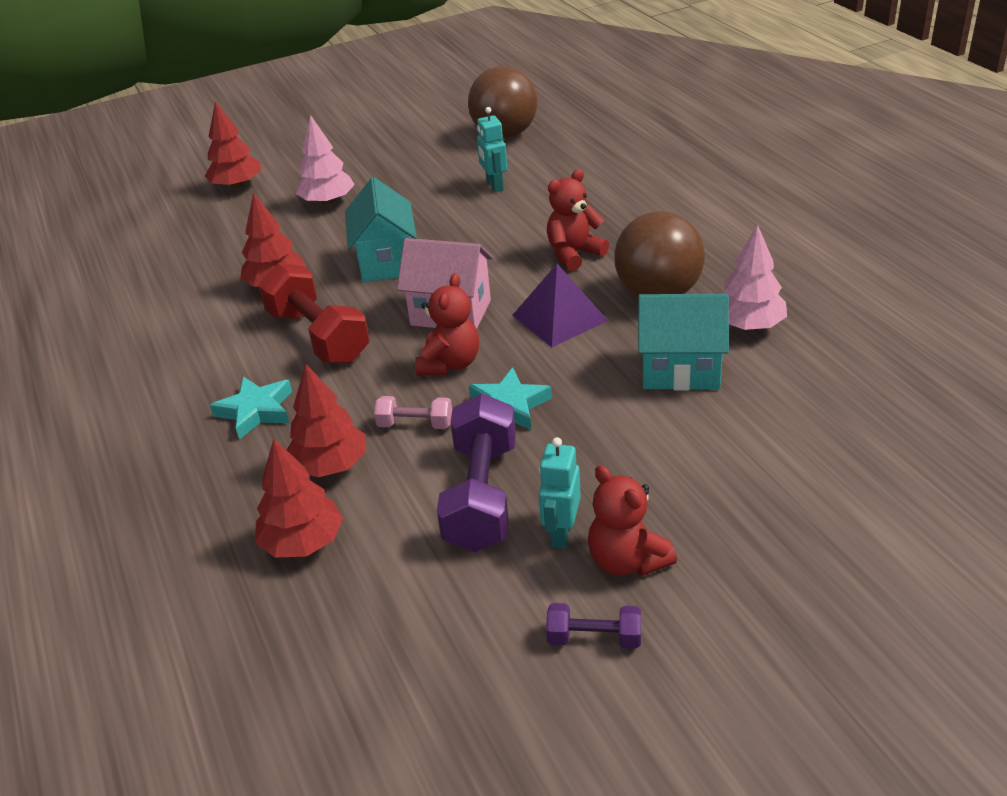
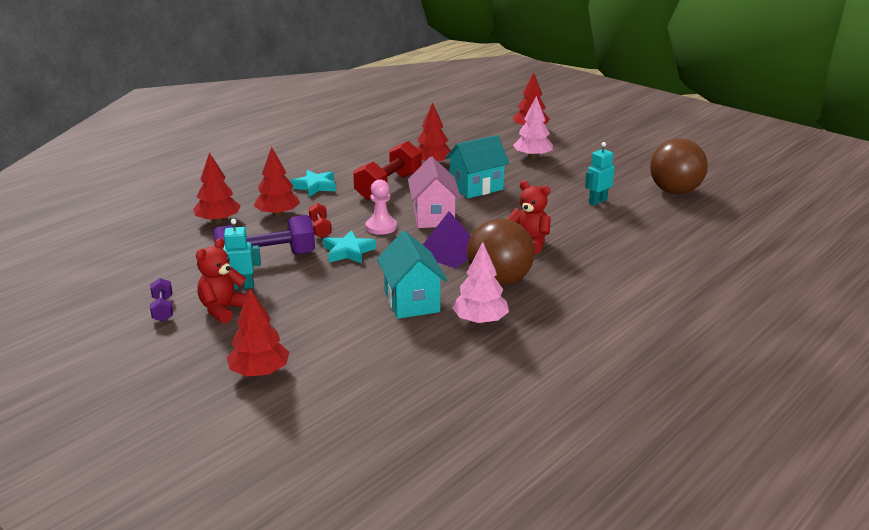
camera: 65 degrees right, 10 degrees down
(415, 424) = (320, 229): pink dumbbell -> red dumbbell
(450, 364) = (381, 227): red teddy bear -> pink pawn
(820, 536) = (259, 372): none -> red tree

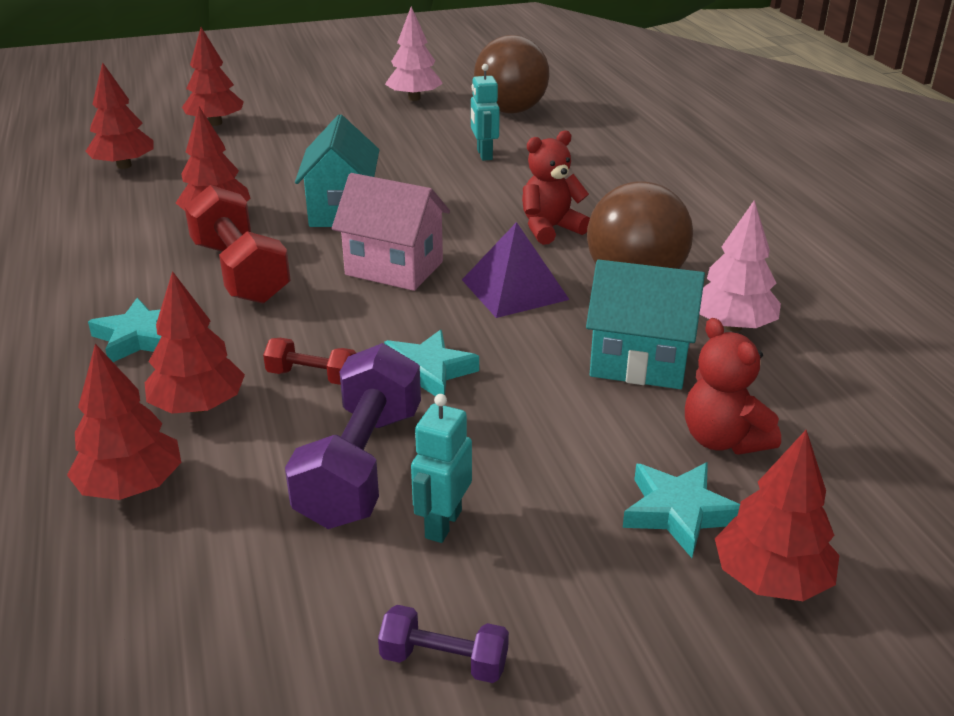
camera: 60 degrees left, 5 degrees up
(223, 309) = (514, 570): red teddy bear -> red teddy bear (723, 440)
(291, 339) = (679, 513): none -> turquoise star
(381, 227) = (374, 319): pink pawn -> none
(455, 129) = (124, 166): none -> red tree
(532, 157) = (302, 148): pink tree -> pink tree (414, 98)

